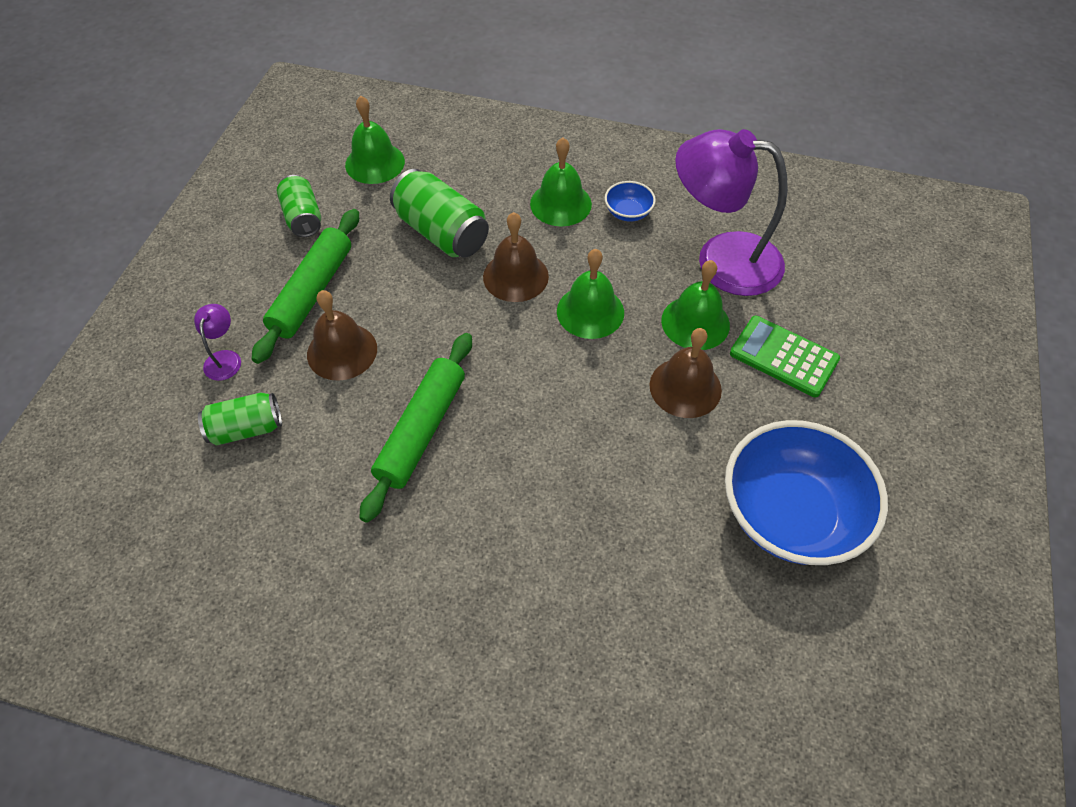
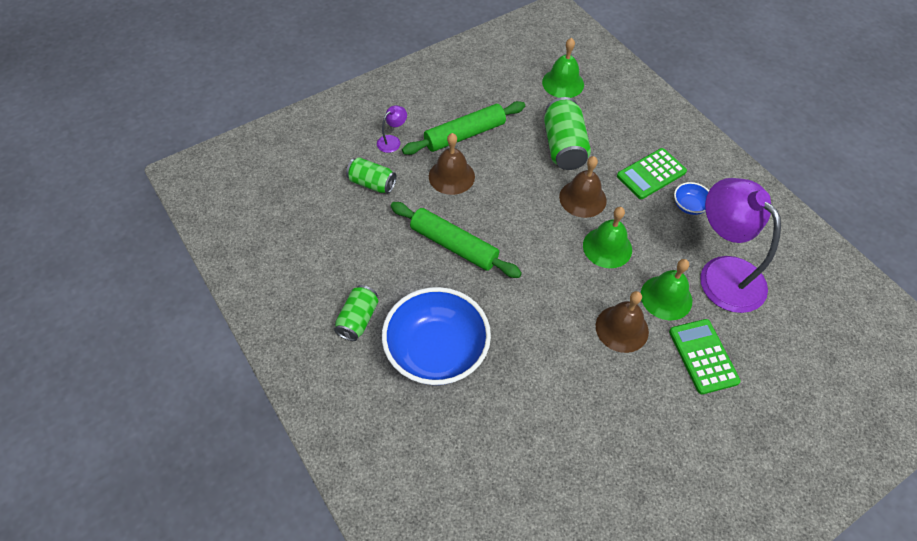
camera: 40 degrees right, 0 degrees up
(303, 217) = (496, 91): green can -> green can (358, 319)
(421, 430) = (454, 245): green rolling pin -> green rolling pin turned 60 degrees clockwise
(560, 204) = (651, 174): green bell -> green calculator
(790, 514) = (613, 442): blue bowl -> blue bowl (436, 351)

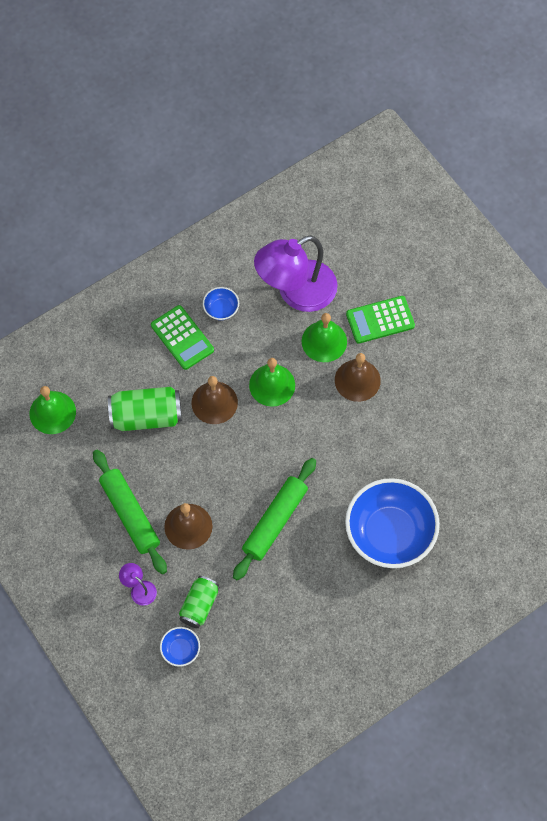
camera: 90 degrees left, 10 degrees up
(331, 169) = (180, 650): none -> blue bowl
(358, 319) = (361, 604): green can -> none

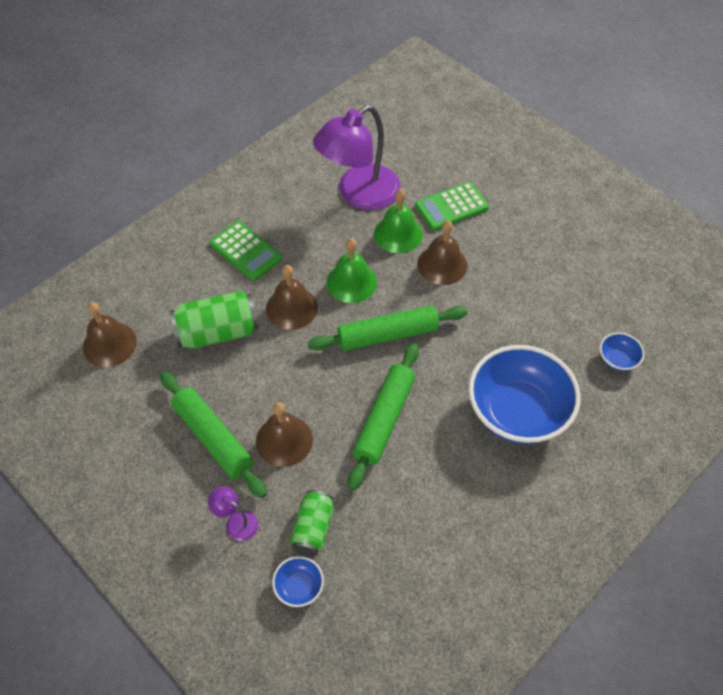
camera: 10 degrees left, 10 degrees down
(52, 412) = (109, 344): green bell -> brown bell
(221, 309) = (283, 219): blue bowl -> blue bowl (617, 359)
(294, 443) = (387, 335): none -> green rolling pin

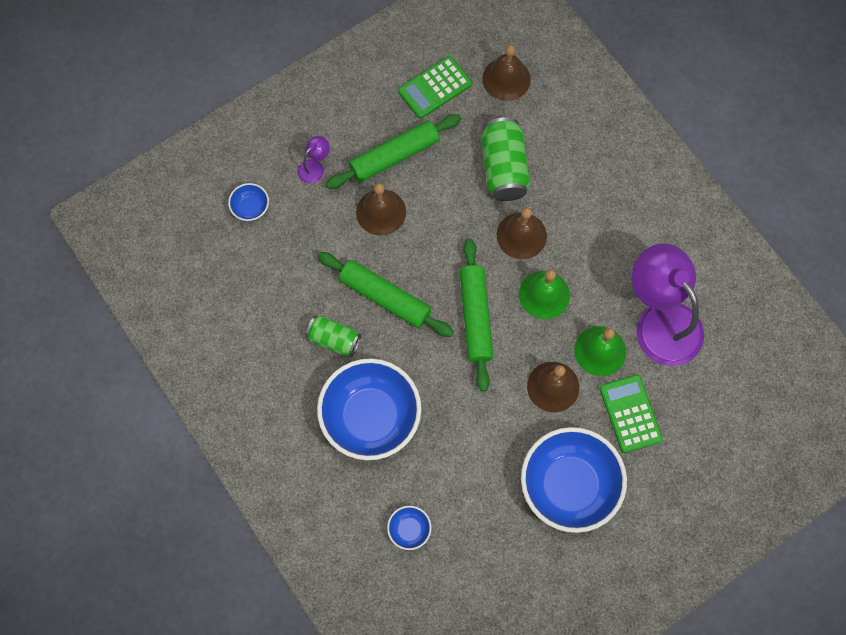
camera: 100 degrees right, 15 degrees up
(245, 251) = (597, 201): green calculator -> green calculator (435, 87)
(313, 529) = (296, 224): green can -> green can (334, 339)
(531, 242) = (569, 485): none -> blue bowl

